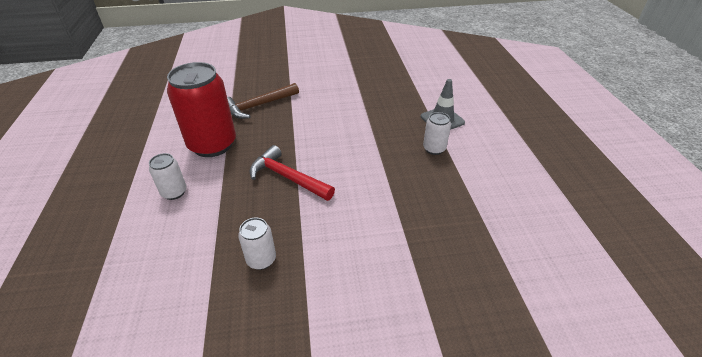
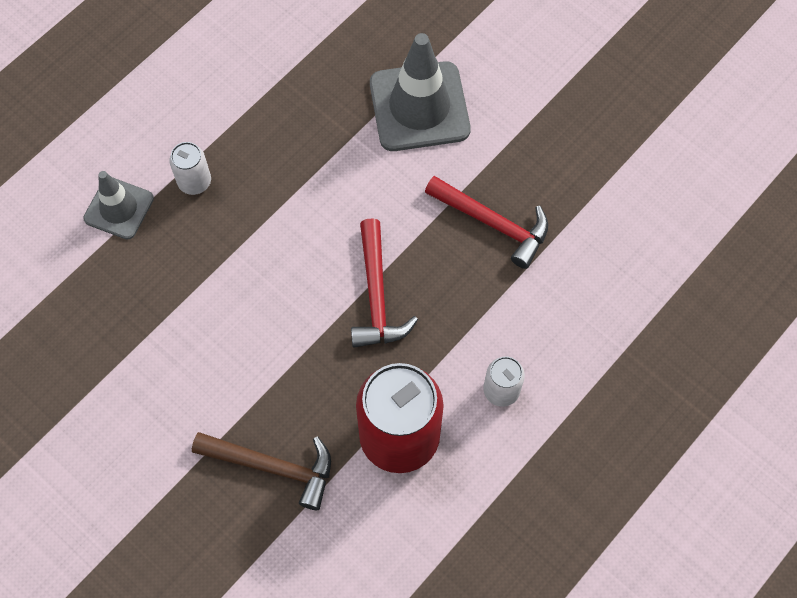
camera: 130 degrees left, 25 degrees up
(261, 259) = (493, 224): white can -> red hammer
(393, 281) = (419, 107): none -> grey traffic cone

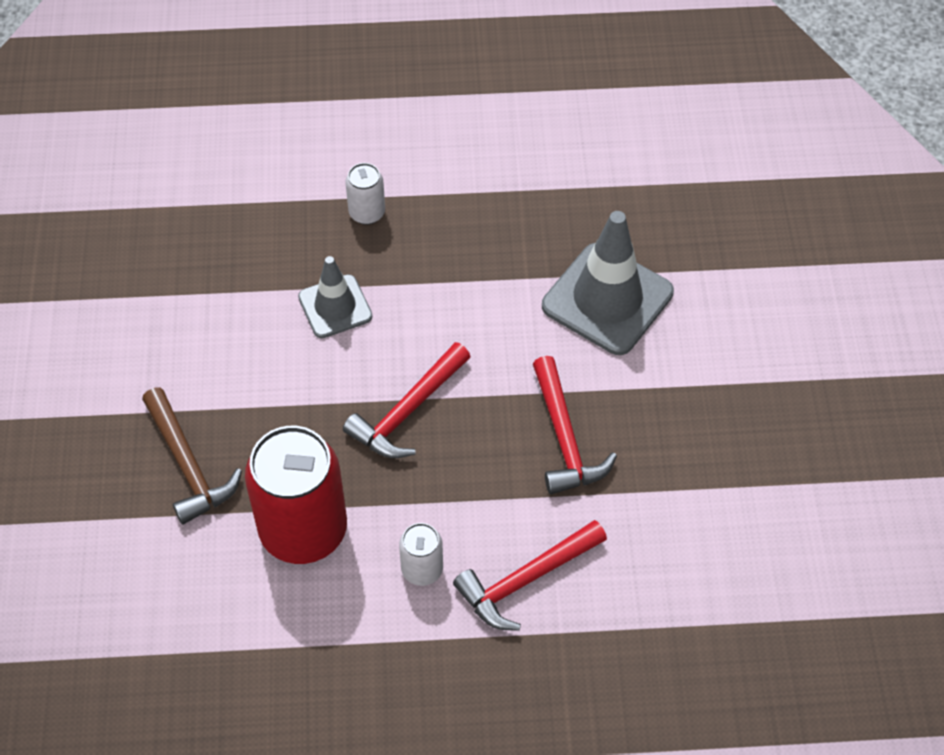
camera: 45 degrees right, 10 degrees down
(119, 208) = (291, 187): grey traffic cone -> grey traffic cone (335, 307)
(569, 337) = (525, 580): none -> red hammer

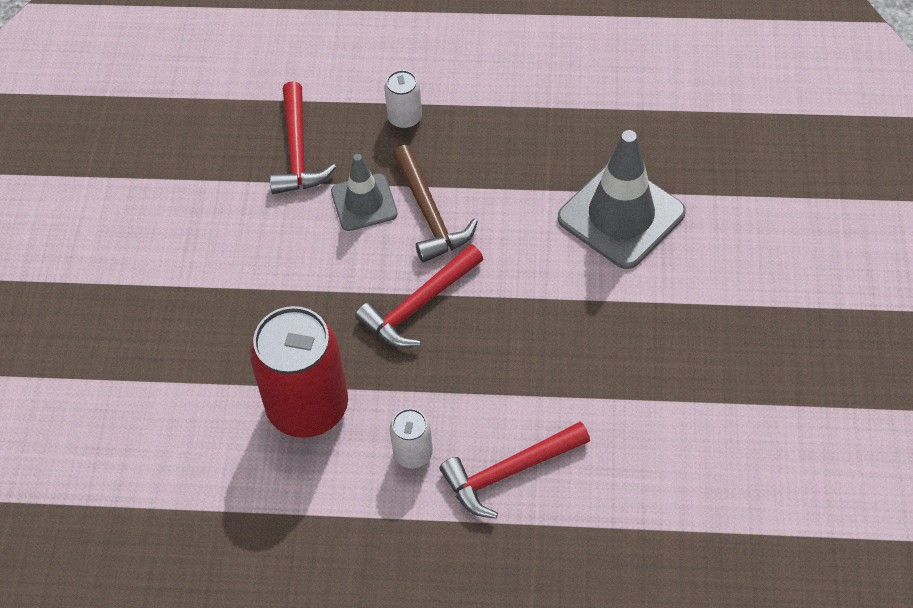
camera: 10 degrees right, 0 degrees up
(188, 466) = (210, 338): brown hammer -> brown hammer (430, 214)
(565, 439) = (563, 343): red hammer -> red hammer (297, 151)

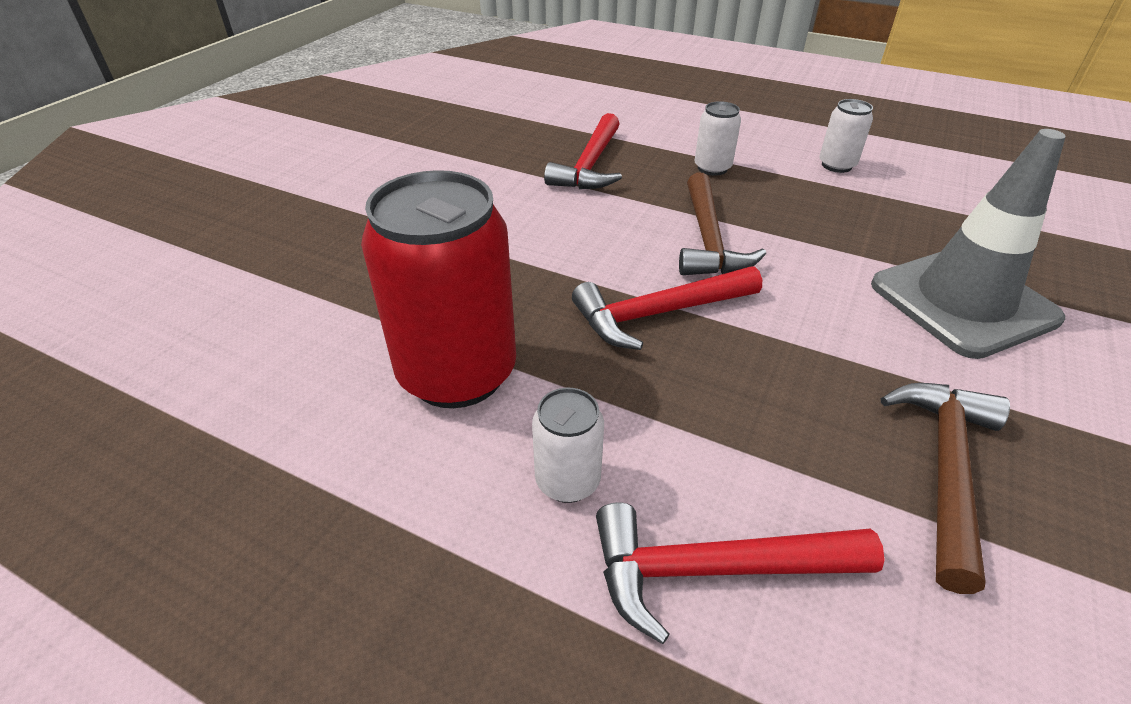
camera: 20 degrees right, 15 degrees down
(364, 203) = (637, 214): grey traffic cone -> none
(509, 76) = (836, 165): none -> white can
(618, 363) = (945, 469): none -> brown hammer

